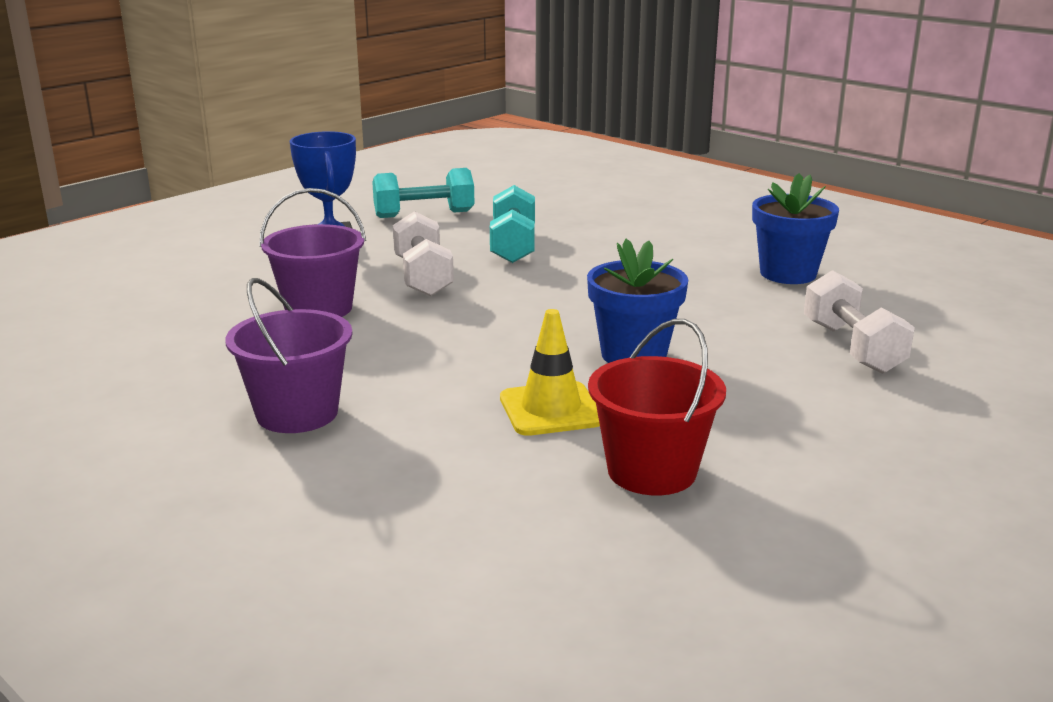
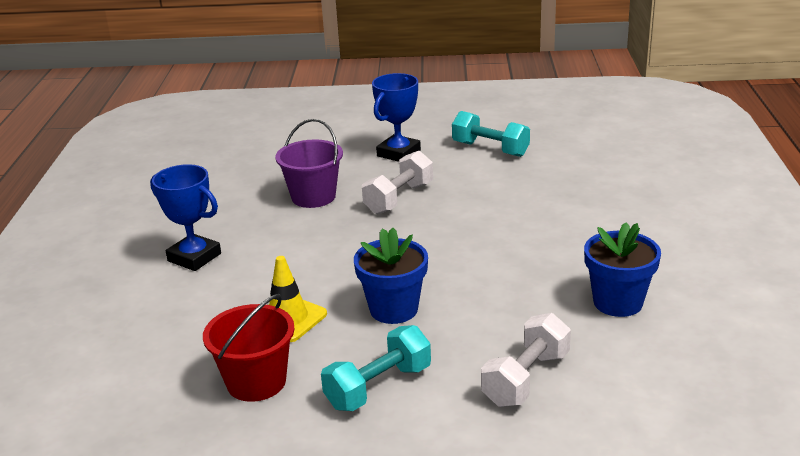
camera: 50 degrees right, 5 degrees up
(297, 413) = (194, 257): purple bucket -> blue trophy
(513, 246) = (491, 197): turquoise dumbbell -> turquoise dumbbell (378, 387)

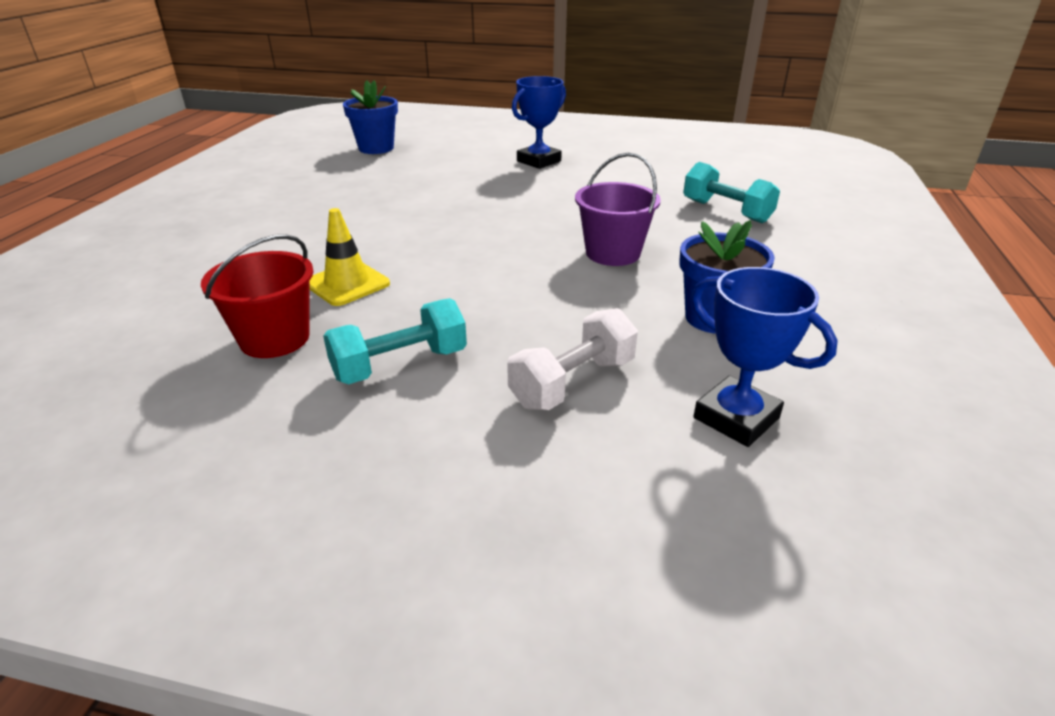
camera: 10 degrees right, 5 degrees up
(194, 257) = (295, 219): blue trophy -> blue trophy (736, 418)
(313, 197) = (438, 185): purple bucket -> purple bucket (612, 253)
(393, 309) = (460, 290): blue flower pot -> blue flower pot (376, 148)
(399, 198) = (520, 196): white dumbbell -> none
(490, 149) = (630, 167): turquoise dumbbell -> turquoise dumbbell (726, 211)

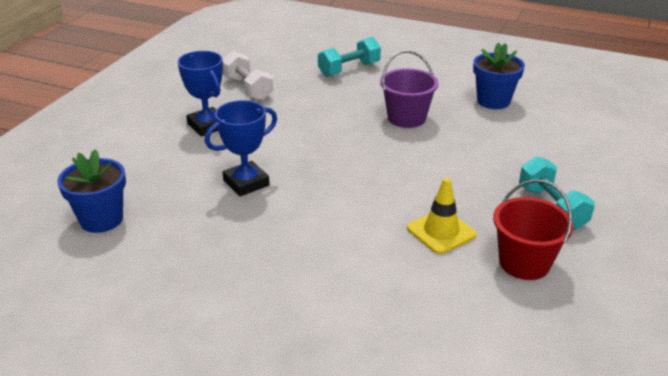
camera: 80 degrees left, 0 degrees up
(573, 383) = (562, 151): white dumbbell -> white dumbbell (248, 89)
(736, 418) = (584, 113): blue trophy -> blue trophy (246, 183)

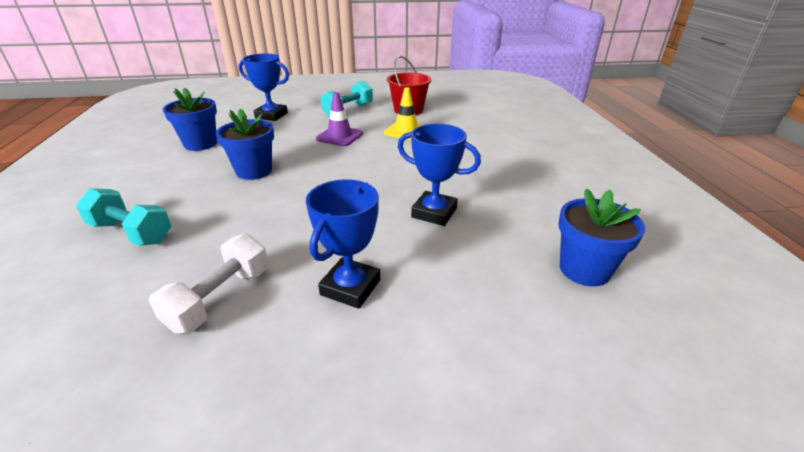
camera: 120 degrees left, 0 degrees up
(406, 118) = (254, 171): purple bucket -> blue flower pot
(458, 178) = (339, 136): none -> purple traffic cone
(561, 148) = (271, 115): none -> blue trophy

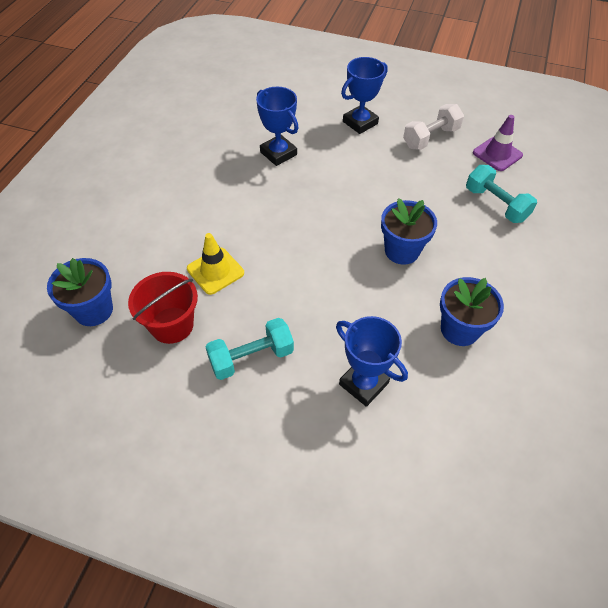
camera: 155 degrees left, 20 degrees up
(339, 136) = (295, 287): purple traffic cone -> purple traffic cone (497, 154)
(584, 269) = (231, 94): blue flower pot -> blue flower pot (93, 310)

